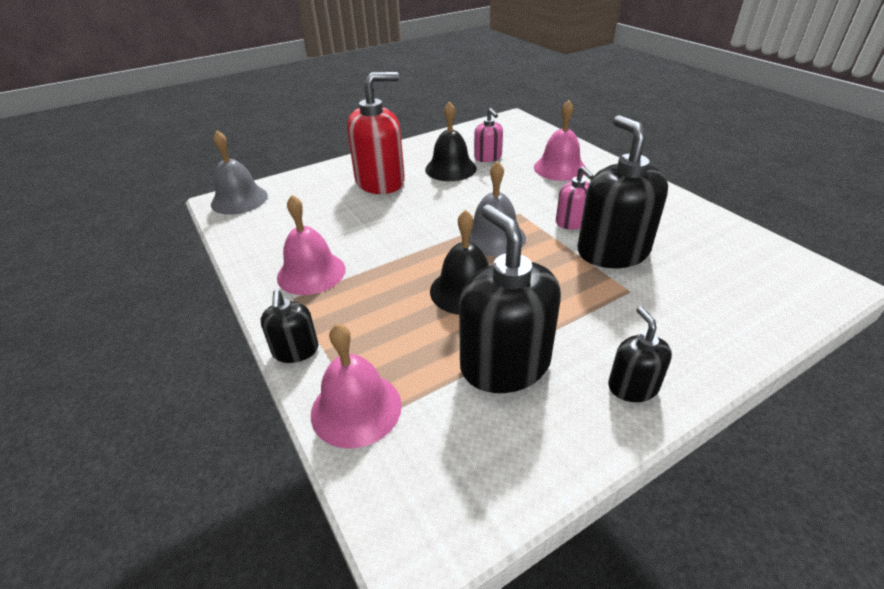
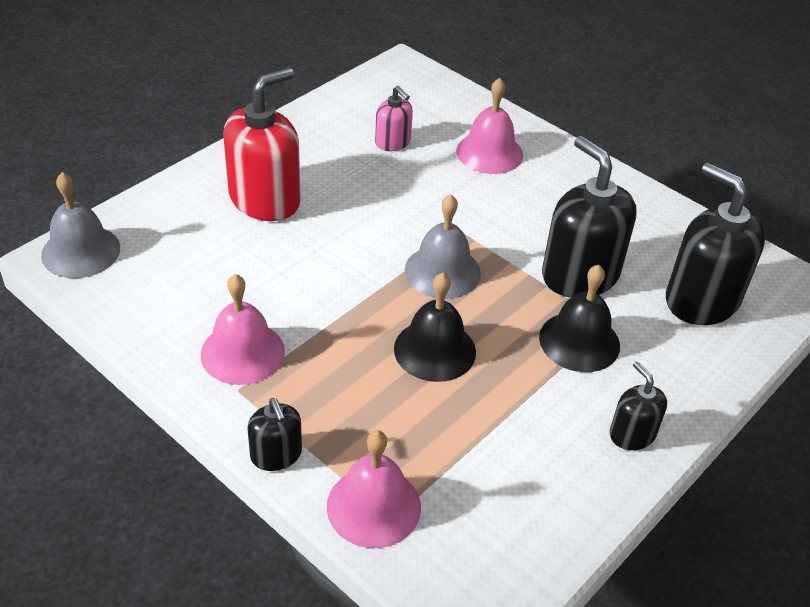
camera: 20 degrees left, 5 degrees up
(450, 169) = (350, 167): black bell -> black bell (579, 341)
(504, 364) = (505, 432): black soap dispenser -> black soap dispenser (701, 300)
(572, 222) = (526, 238): pink soap dispenser -> none

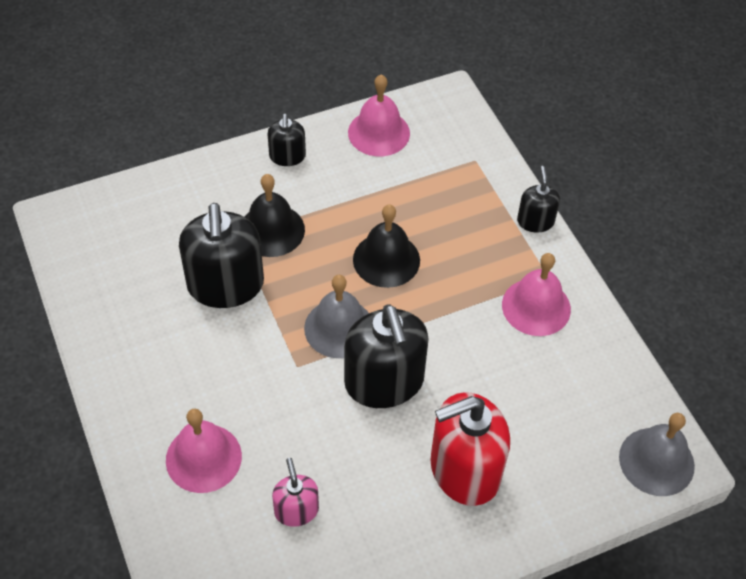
camera: 155 degrees left, 10 degrees up
(373, 506) = (484, 169): pink bell -> pink bell (379, 133)
(701, 300) = (147, 231): black soap dispenser -> black soap dispenser (384, 382)

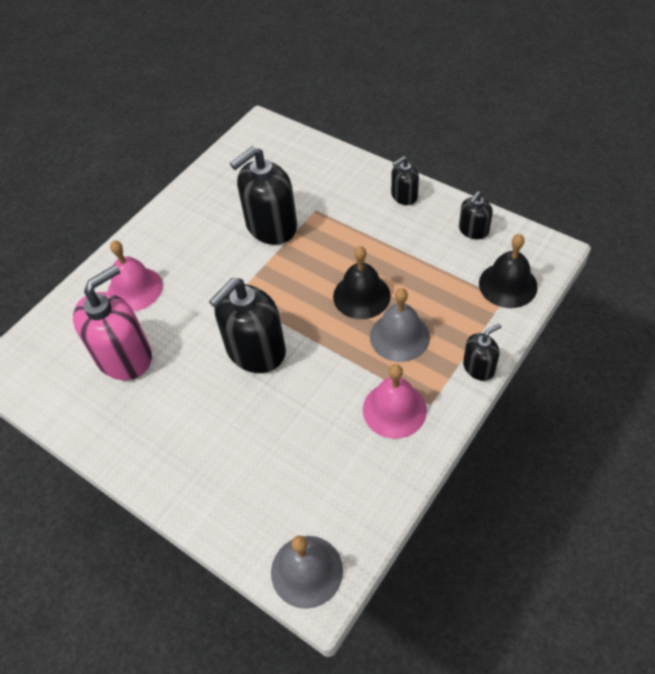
camera: 65 degrees right, 0 degrees up
(271, 230) = (334, 223): black bell -> black bell (508, 285)
(296, 510) = (124, 356): pink soap dispenser -> pink soap dispenser, size x1.94
(339, 328) = (282, 301): grey bell -> grey bell (399, 336)
(379, 133) = (473, 230): pink bell -> black soap dispenser
(464, 470) = (213, 437): red soap dispenser -> none

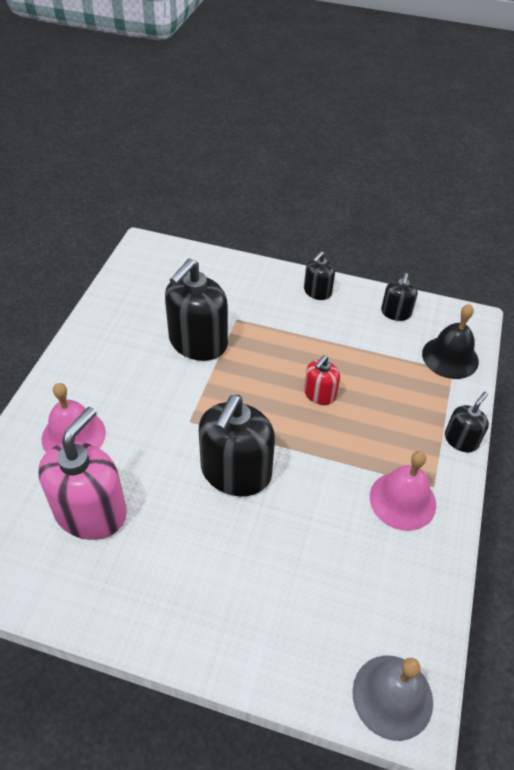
camera: 25 degrees left, 5 degrees down
(361, 296) = (319, 394): black bell -> red soap dispenser
(399, 336) = (374, 426): grey bell -> none

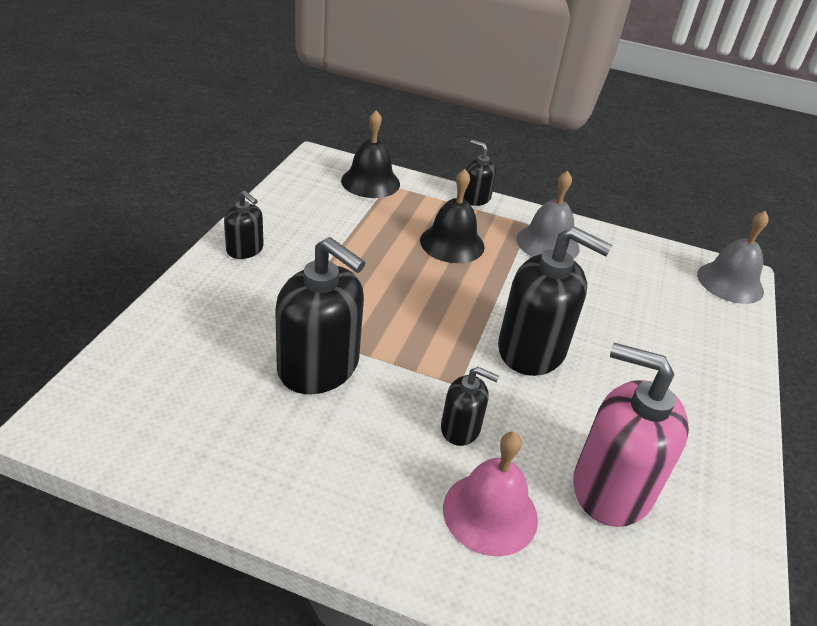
camera: 90 degrees left, 10 degrees down
(319, 394) = (417, 273): red soap dispenser -> none
(372, 419) = (452, 243): none -> black bell
(396, 313) = (298, 200): black soap dispenser -> black soap dispenser (460, 428)
(402, 500) = (547, 243): pink bell -> grey bell

